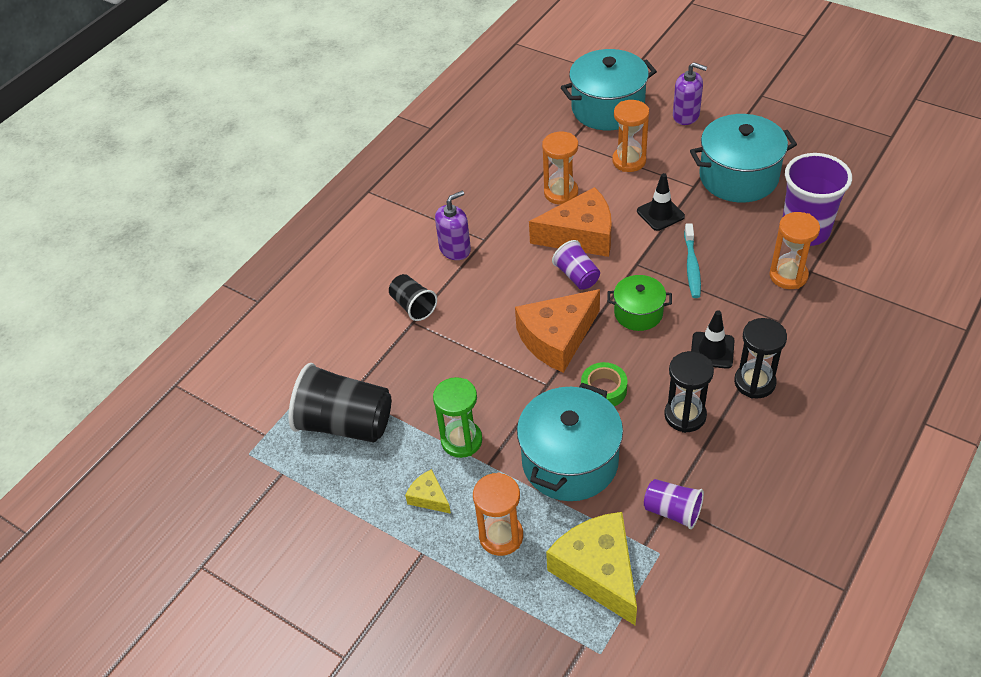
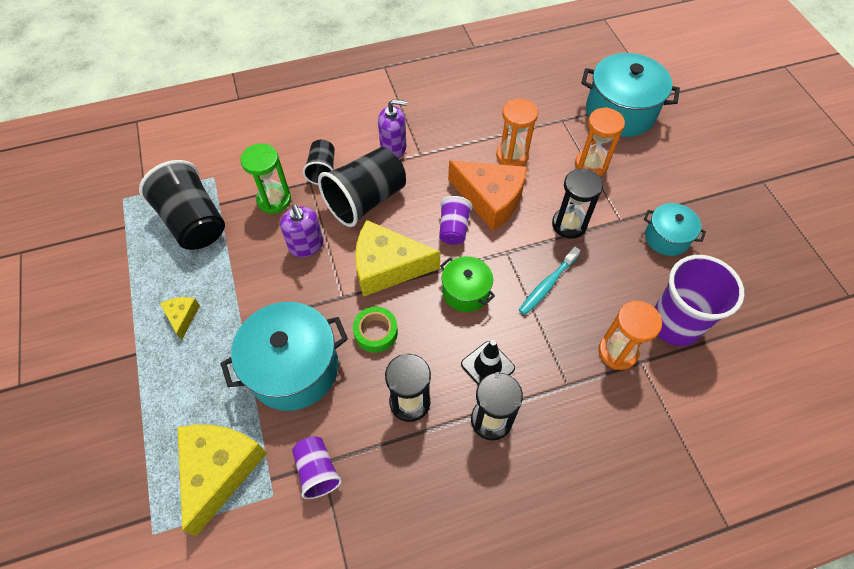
camera: 35 degrees right, 10 degrees up
(461, 440) = (245, 292): green hourglass -> green hourglass (274, 200)
(480, 303) = (366, 200): none -> black cup
(501, 536) = (191, 385): orange hourglass -> none
(557, 338) = (387, 267): orange cheese -> yellow cheese
(660, 214) = (569, 224): black traffic cone -> black hourglass
(686, 115) = (677, 158): purple soap dispenser -> purple soap dispenser (306, 245)
(738, 177) = (666, 238): turquoise pot -> turquoise pot, size x0.56

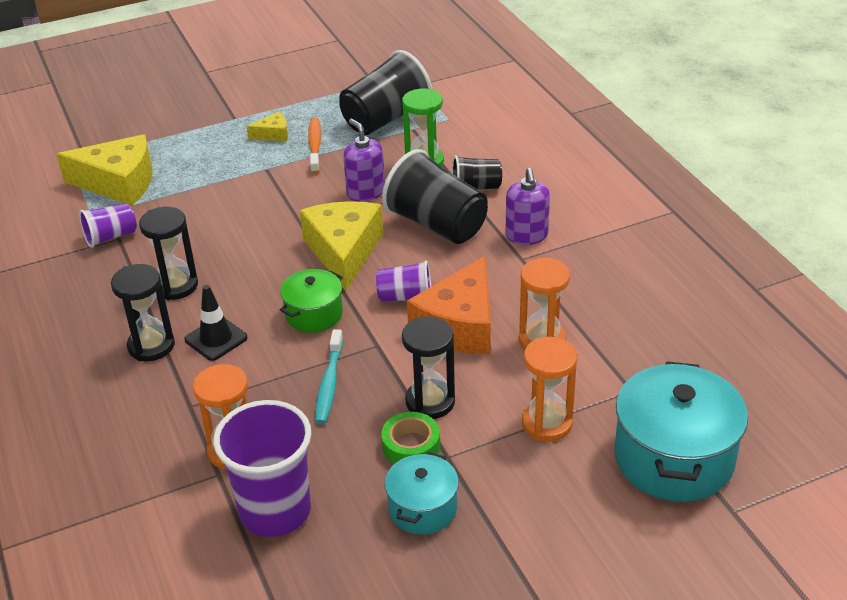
camera: 85 degrees right, 20 degrees down
(216, 281) = (315, 145): none -> orange toothbrush
(293, 368) = (217, 207): turquoise pot -> none
(306, 245) = (365, 192): purple soap dispenser -> purple soap dispenser turned 90 degrees clockwise
(376, 332) = (258, 253): green tape -> green tape (411, 446)
(547, 285) = (329, 383): turquoise toothbrush -> turquoise toothbrush turned 120 degrees counterclockwise

